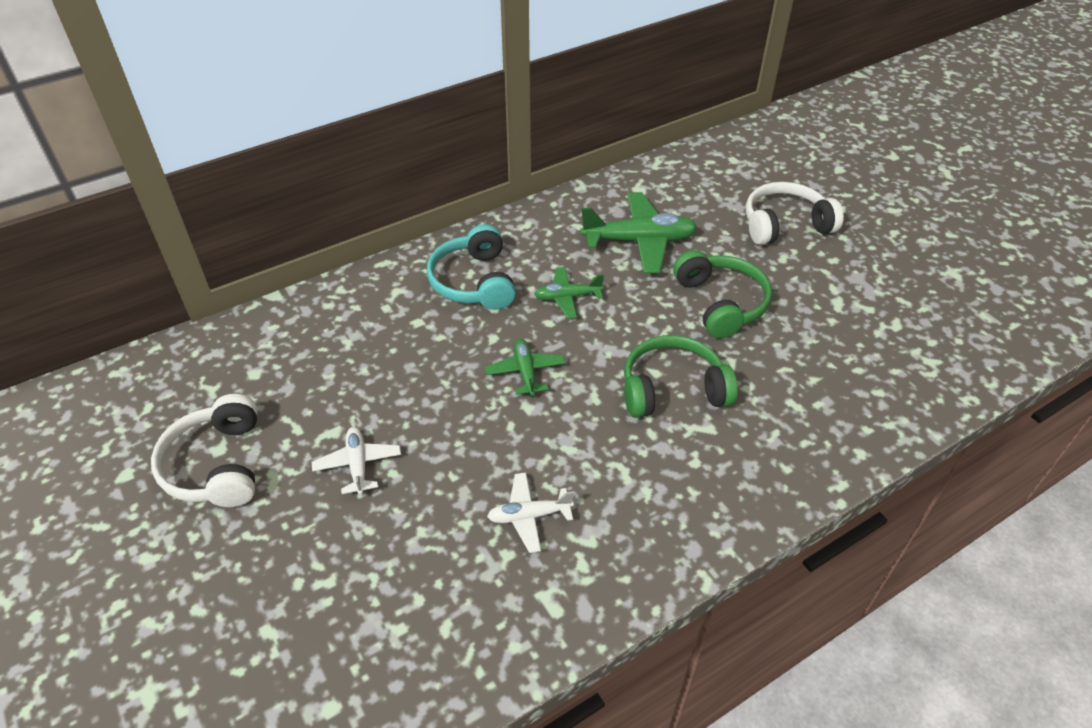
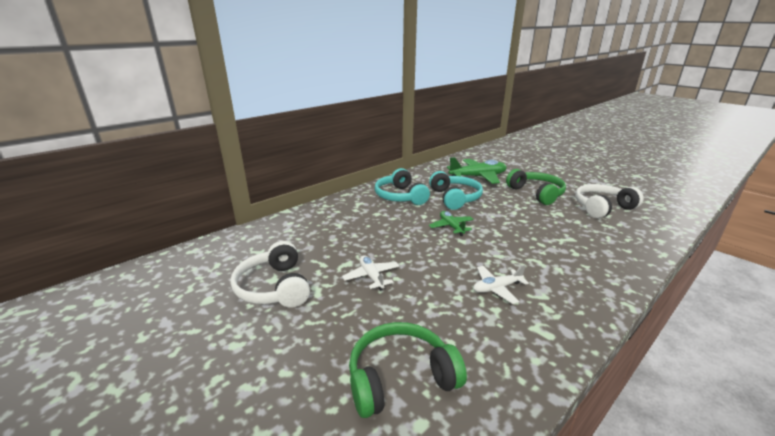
camera: 10 degrees left, 20 degrees down
(567, 297) = (455, 198): green plane -> turquoise headphones
(672, 389) = (538, 226): green headphones -> green headphones (400, 377)
(784, 225) = (544, 167): white headphones -> white headphones (602, 208)

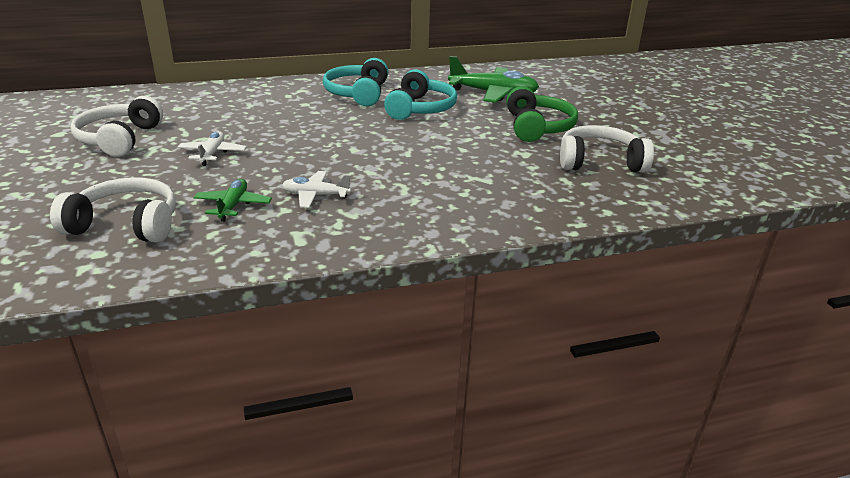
camera: 25 degrees right, 5 degrees up
(400, 377) = (126, 224): green headphones -> white headphones
(451, 227) = (364, 134): green plane -> green plane (233, 205)

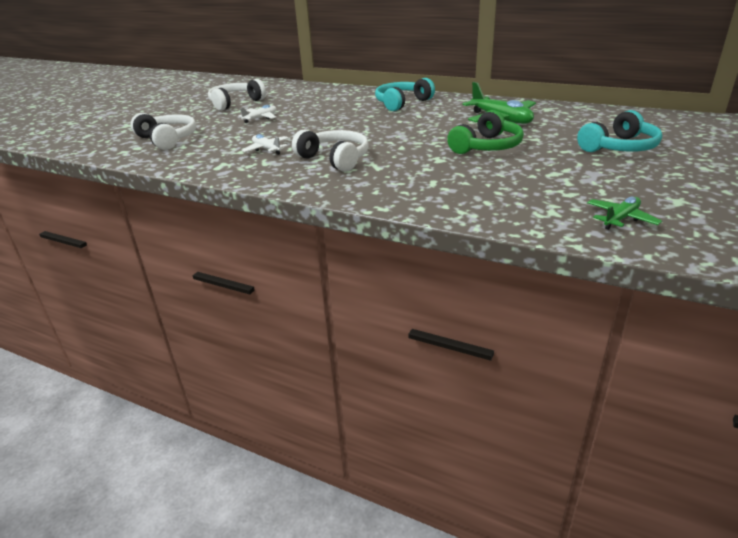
camera: 45 degrees right, 0 degrees up
(233, 205) = (222, 143): green plane -> green plane (621, 219)
(420, 109) = (424, 119): turquoise headphones -> turquoise headphones (619, 147)
(599, 162) = (486, 179): white headphones -> white headphones (335, 159)

